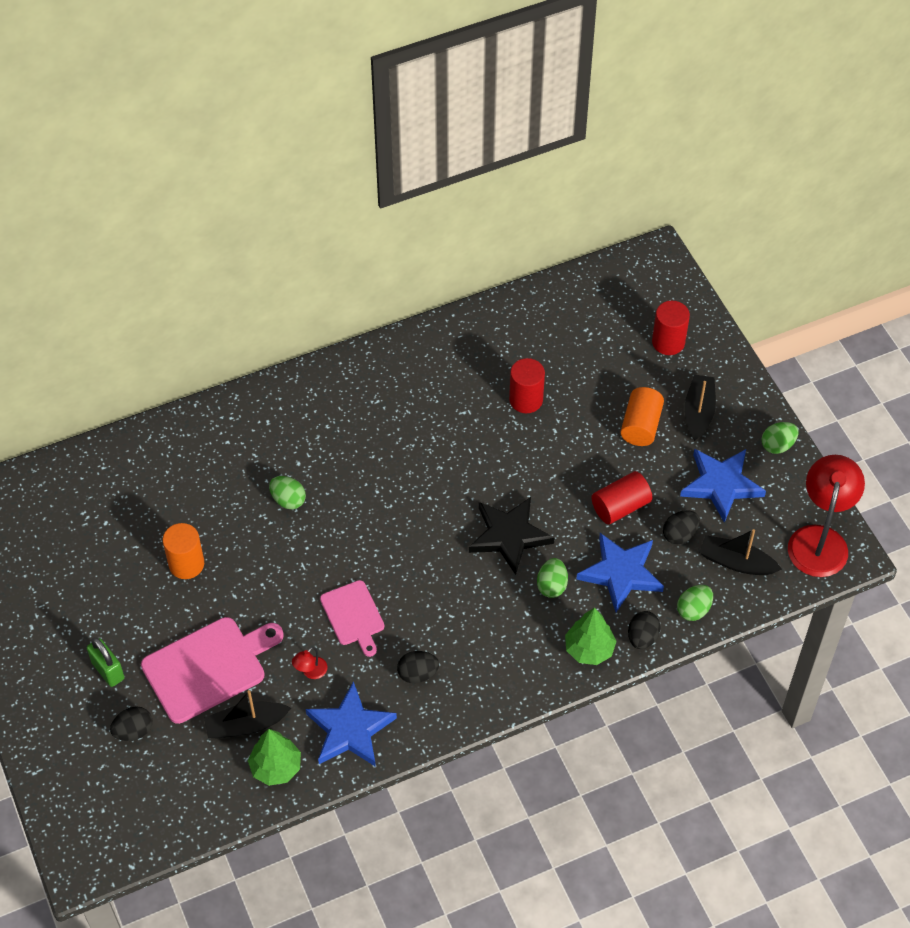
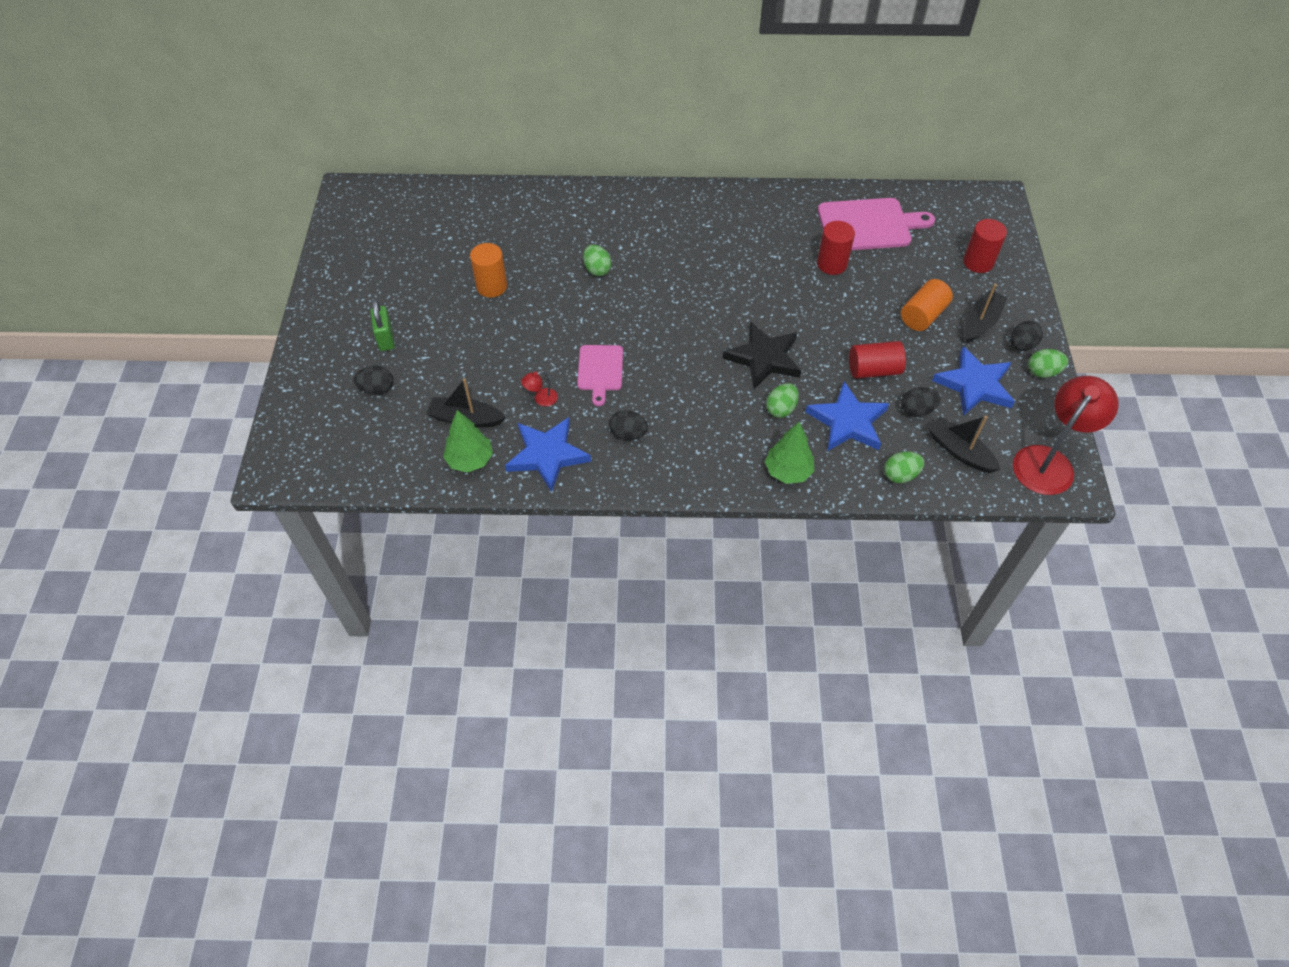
camera: 25 degrees right, 0 degrees up
(208, 667) = (462, 365): pink cutting board -> pink cutting board (868, 225)
(642, 637) = (841, 480): black egg -> black egg (1021, 345)

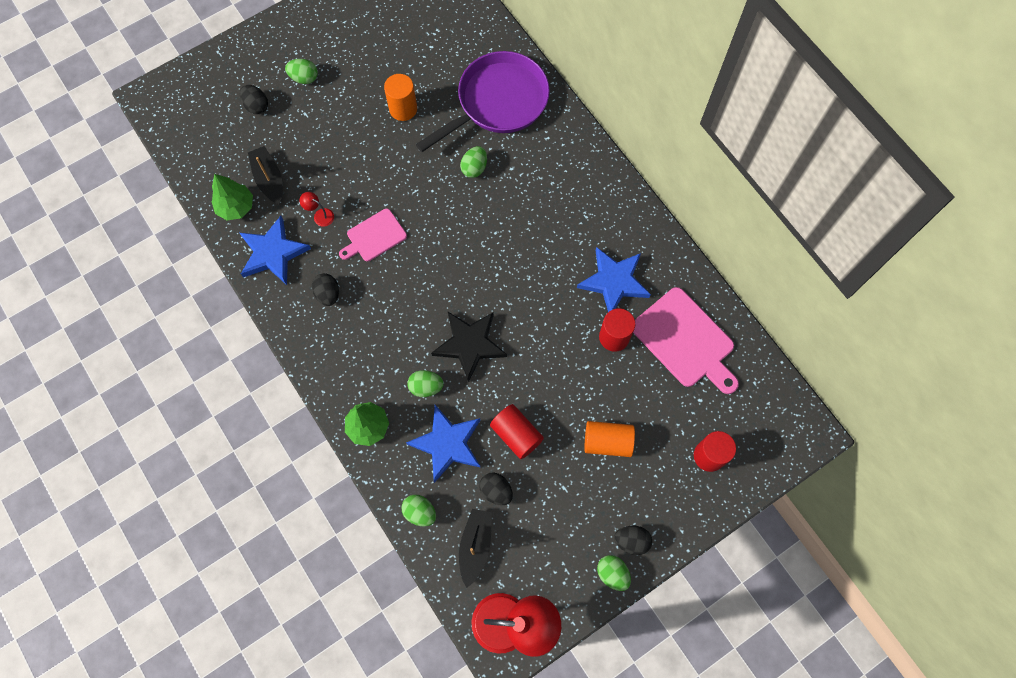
camera: 55 degrees right, 15 degrees up
(386, 339) = (304, 78): green padlock -> green egg
(549, 224) = (497, 102): none -> purple pan
(974, 385) = (557, 523): blue star -> blue star (614, 282)
(980, 322) = (634, 493): black boat -> none

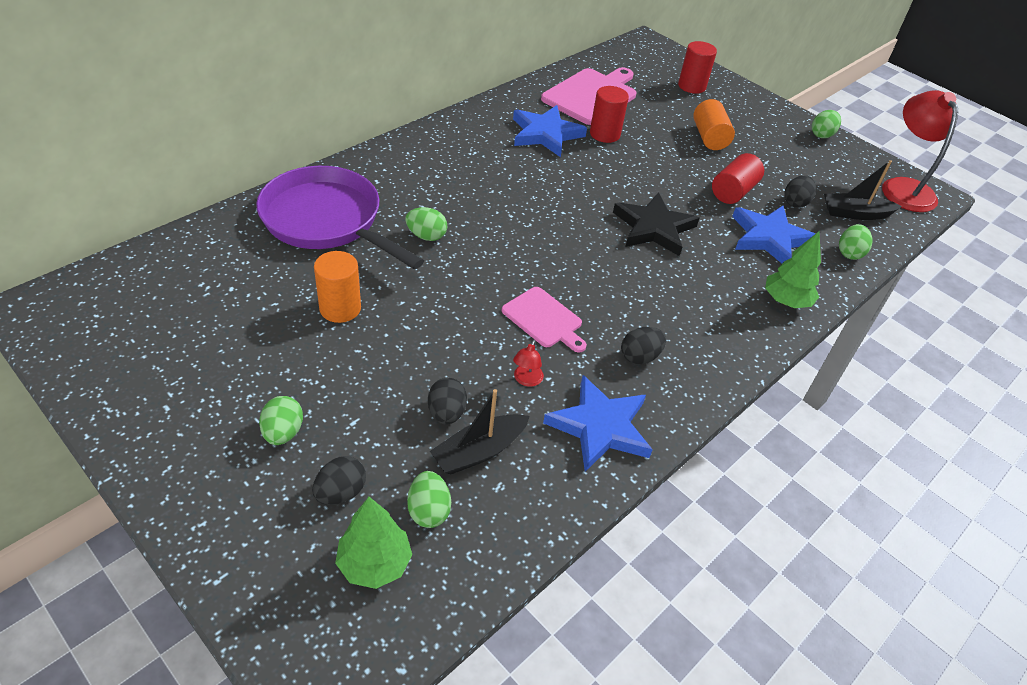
camera: 105 degrees left, 25 degrees down
(236, 207) = (537, 488): green tree -> green tree (374, 563)
(426, 387) = (717, 258): green egg -> green egg (428, 511)
(631, 541) = (788, 125): black egg -> black egg (446, 413)

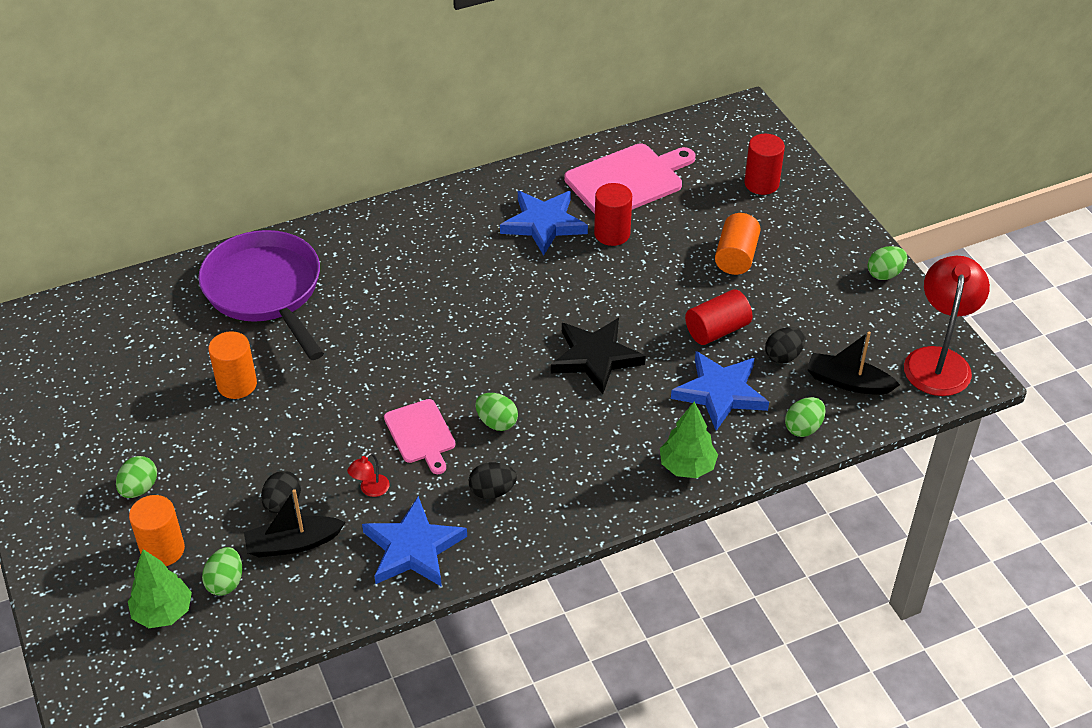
camera: 25 degrees right, 0 degrees up
(341, 492) = (163, 550): black egg -> orange cylinder
(426, 236) = (353, 324): green egg -> green egg (497, 422)

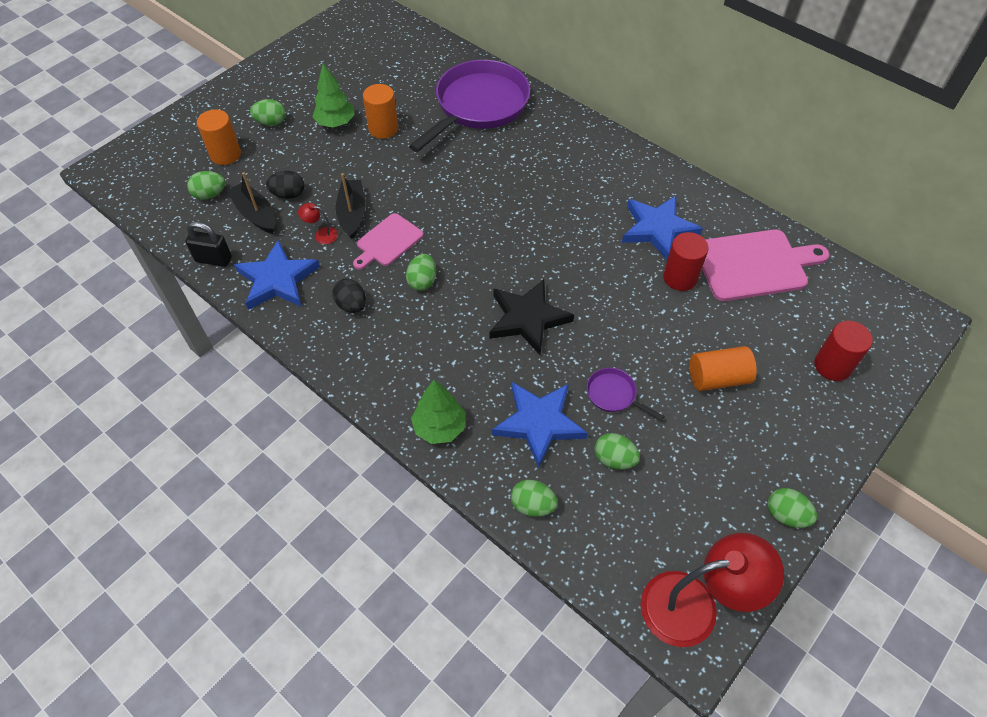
camera: 65 degrees right, 10 degrees up
(163, 612) = (175, 176): green tree -> green tree (335, 123)
(340, 603) = (213, 259): none -> black padlock
(627, 180) = (754, 265): pink cutting board -> pink cutting board turned 45 degrees counterclockwise
(717, 330) = (614, 395): red cylinder -> purple pan
(783, 356) = (614, 459): black egg -> green egg
(848, 382) = (613, 526): black boat -> black boat (352, 214)

